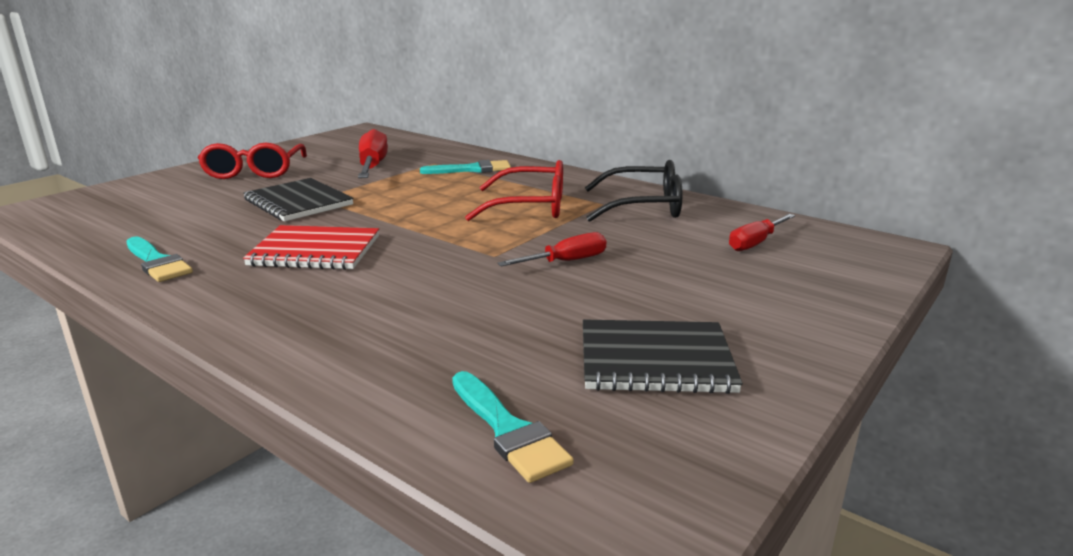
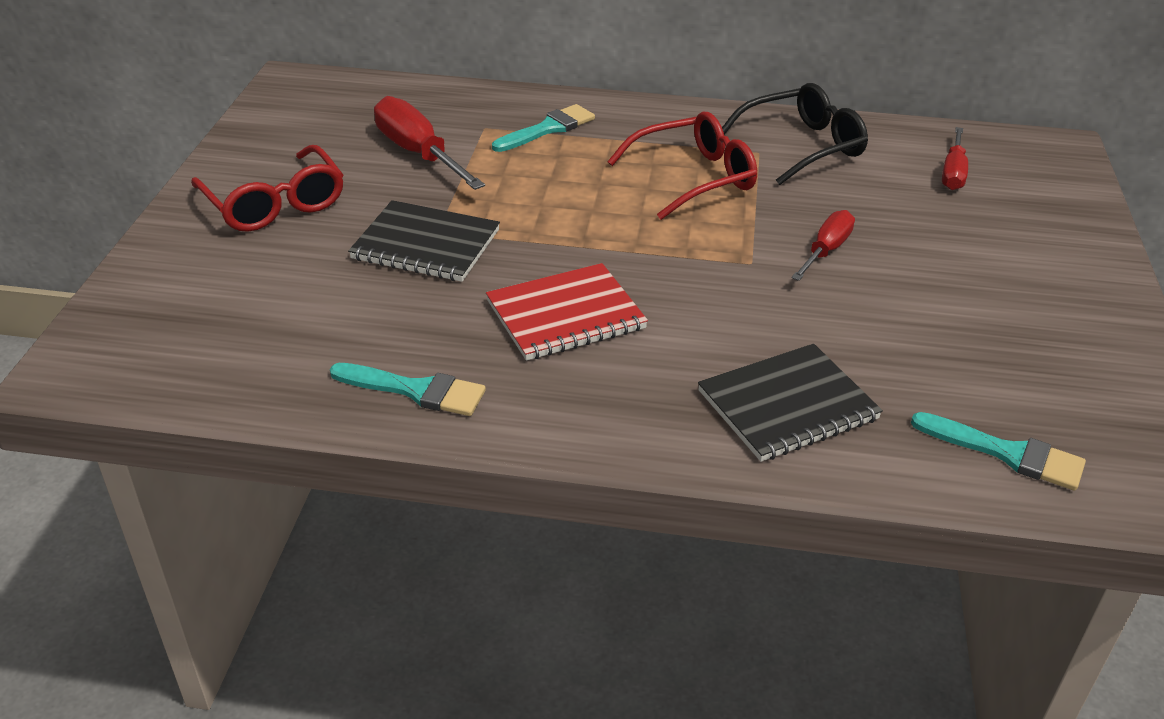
camera: 30 degrees left, 15 degrees up
(655, 360) = (1025, 344): black notebook -> black notebook (787, 405)

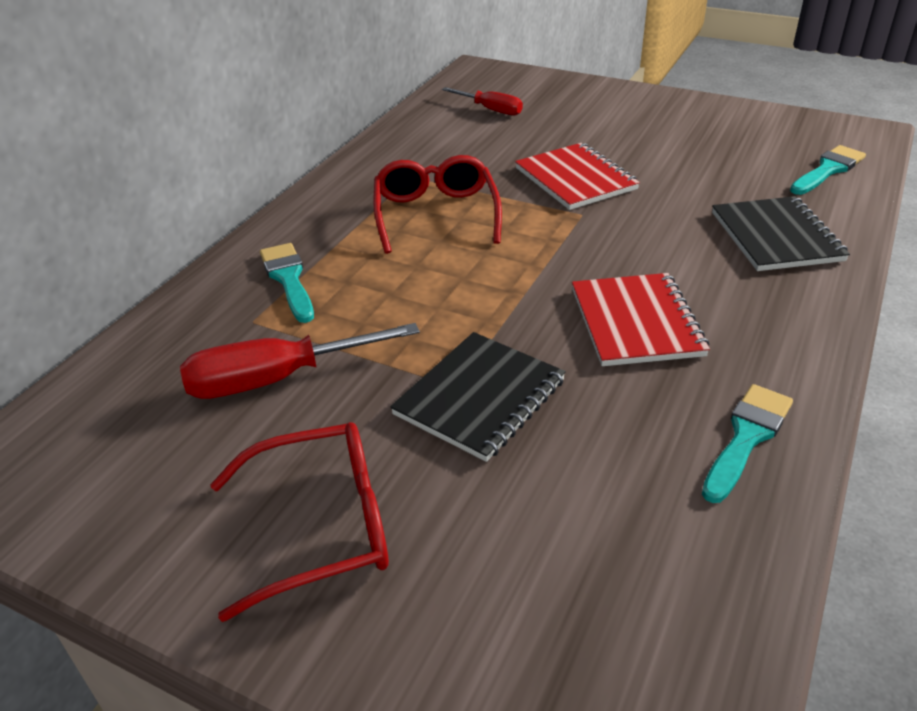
camera: 70 degrees left, 0 degrees up
(802, 146) = (415, 156): black glasses -> none
(826, 250) = (575, 179): red screwdriver -> red notebook

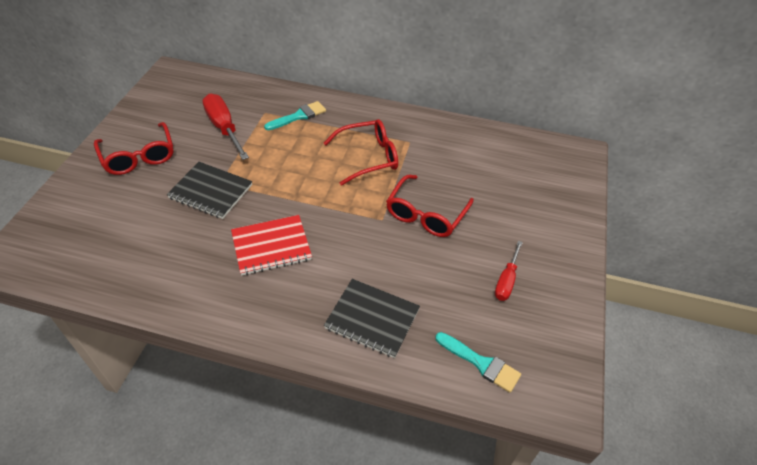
camera: 75 degrees right, 10 degrees up
(491, 110) = (514, 166): red screwdriver -> red screwdriver (506, 281)
(575, 179) = (426, 214): red notebook -> red glasses
(746, 437) = (178, 289): turquoise brush -> none
(776, 237) = (372, 319): black notebook -> black notebook turned 45 degrees clockwise

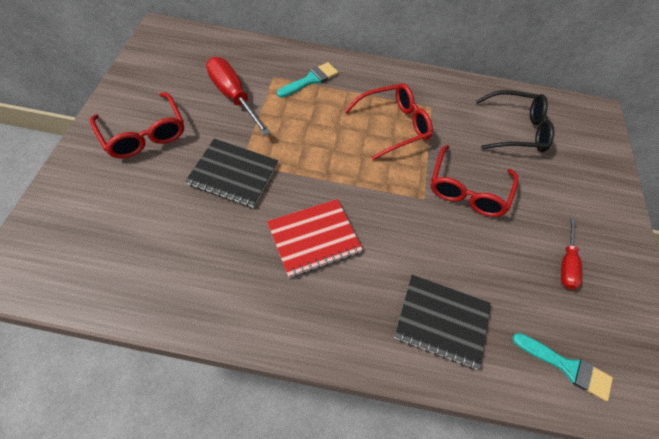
camera: 10 degrees left, 10 degrees up
(489, 165) = (516, 130): none -> black glasses

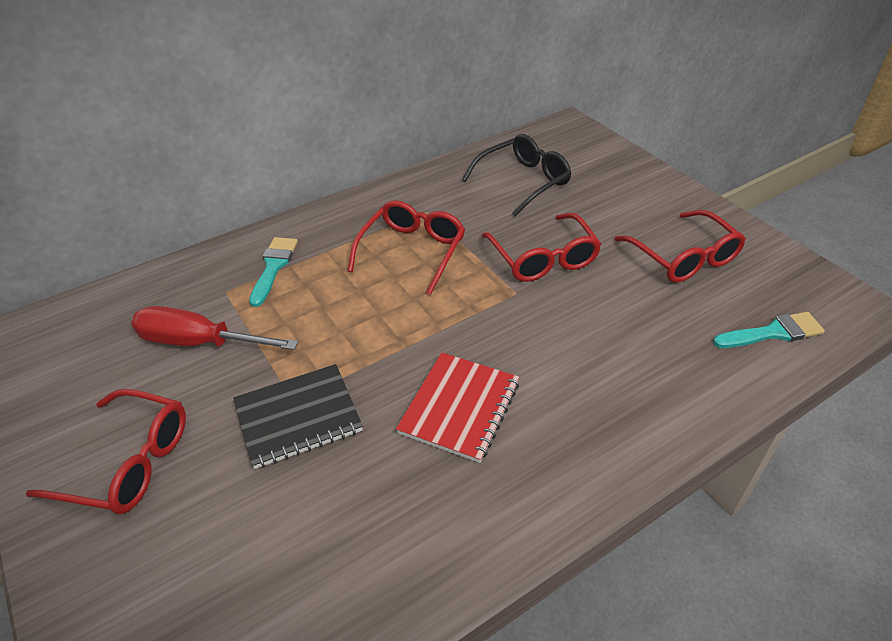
camera: 35 degrees left, 15 degrees down
(441, 321) = (651, 380): black notebook -> none
(566, 264) = (683, 257): red screwdriver -> red glasses

